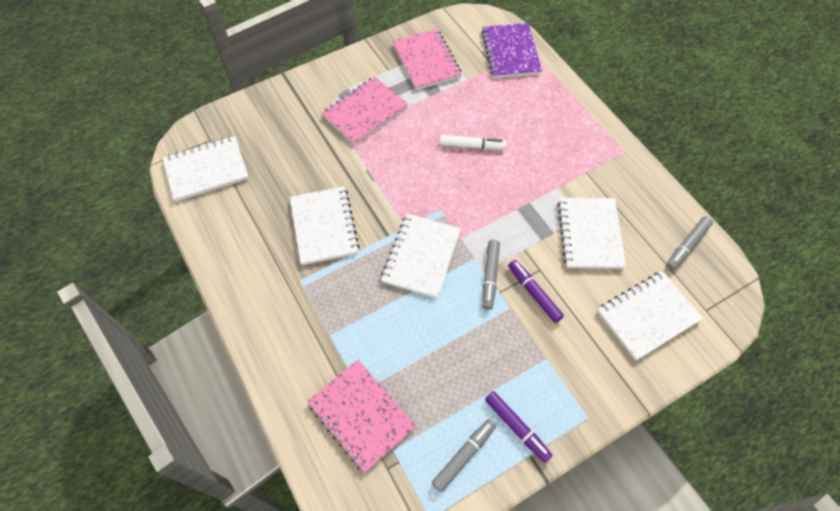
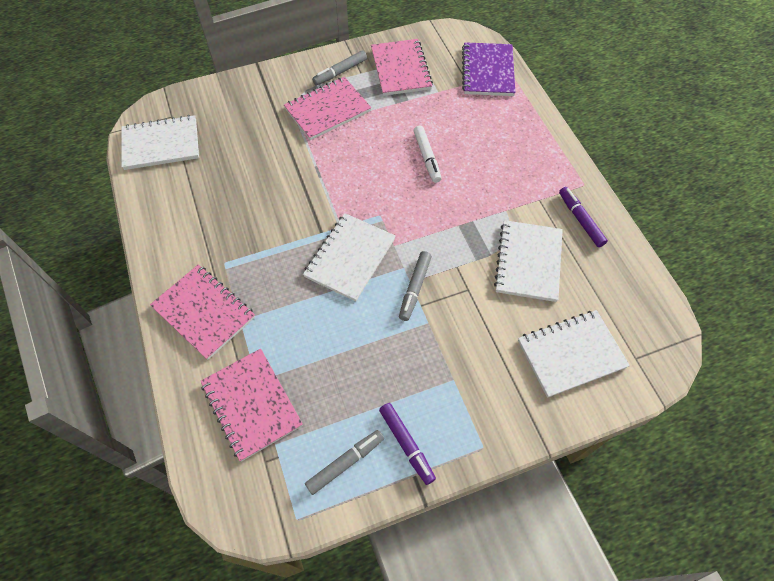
camera: 10 degrees right, 0 degrees up
(292, 333) = (204, 312): none -> pink notebook
(324, 226) = (261, 214): white notebook -> none
(472, 146) = (427, 157): white marker -> white marker turned 60 degrees clockwise
(534, 293) = (456, 312): purple marker -> purple marker (580, 220)
(687, 246) = (629, 289): grey marker -> grey marker (340, 72)

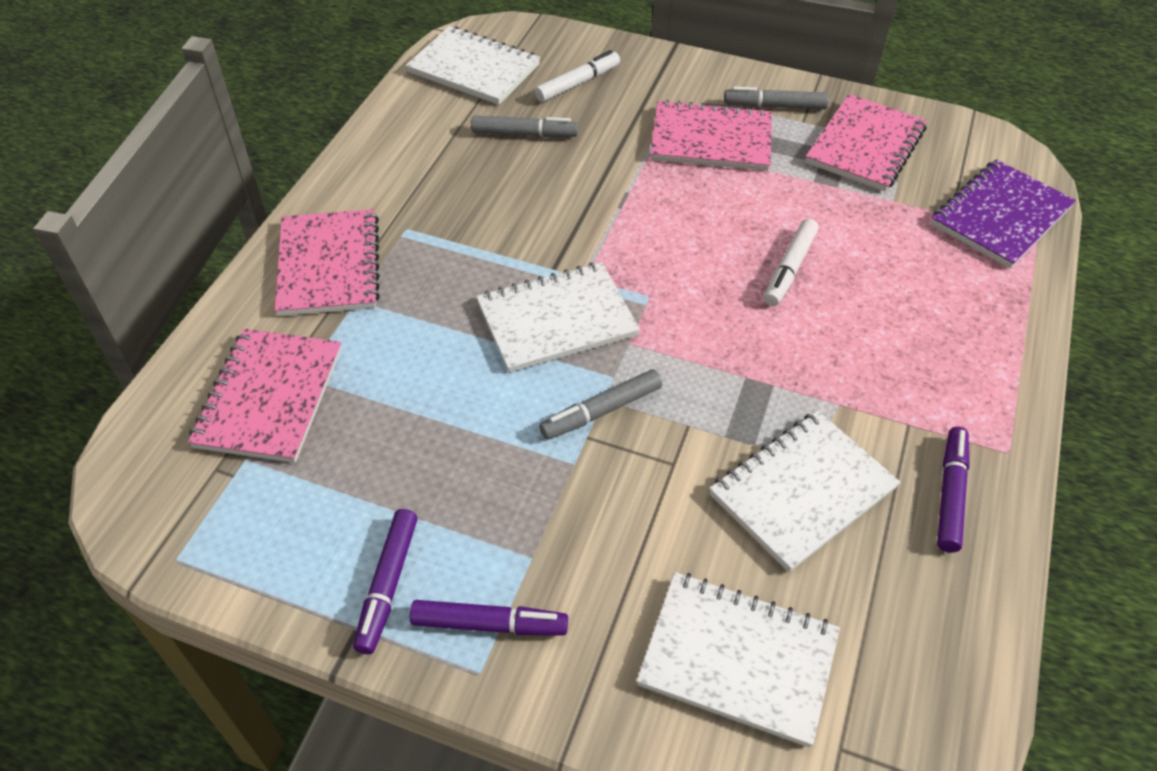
camera: 40 degrees right, 10 degrees down
(228, 119) = (578, 83): none -> white marker
(345, 463) = (295, 545): grey marker -> grey marker (524, 134)
(466, 423) = (489, 624): none -> purple marker

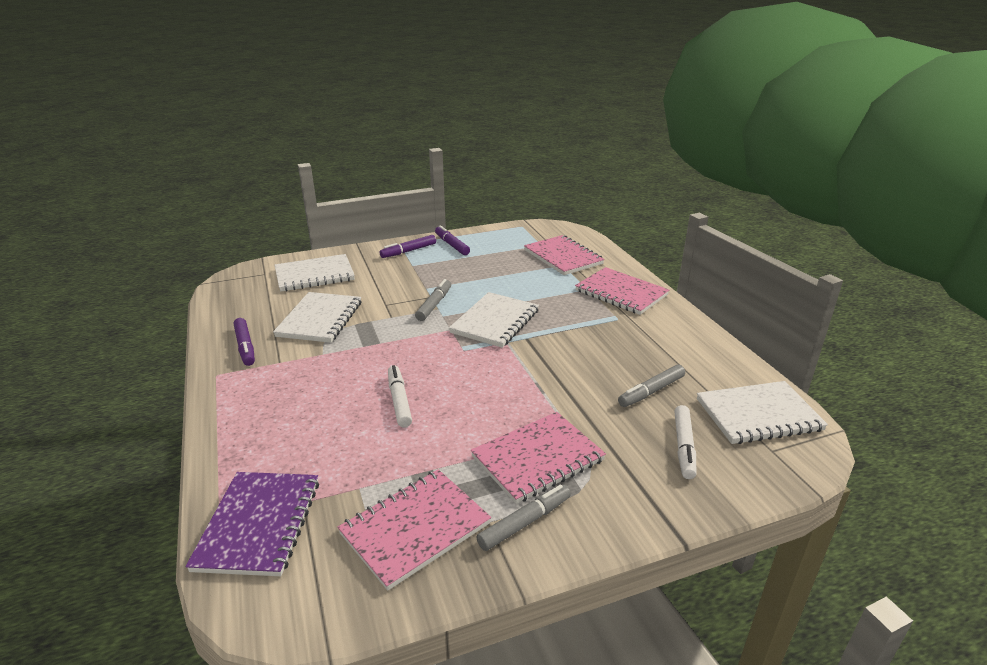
camera: 140 degrees right, 20 degrees down
(865, 146) = (415, 528): pink notebook -> pink notebook turned 60 degrees clockwise

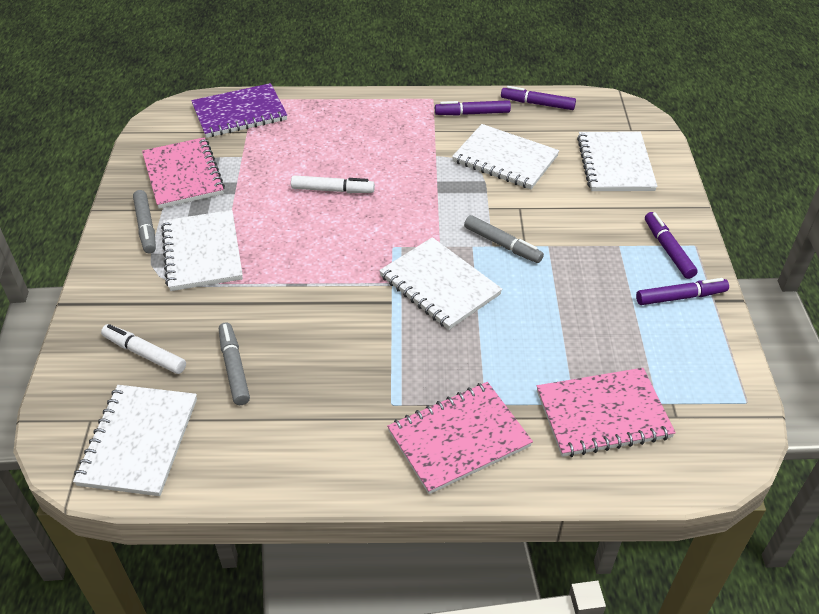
camera: 110 degrees right, 15 degrees up
(225, 316) = (537, 104): none -> purple marker
(259, 524) = (239, 113): purple notebook -> purple notebook turned 45 degrees counterclockwise
(538, 459) = (202, 252): pink notebook -> white notebook

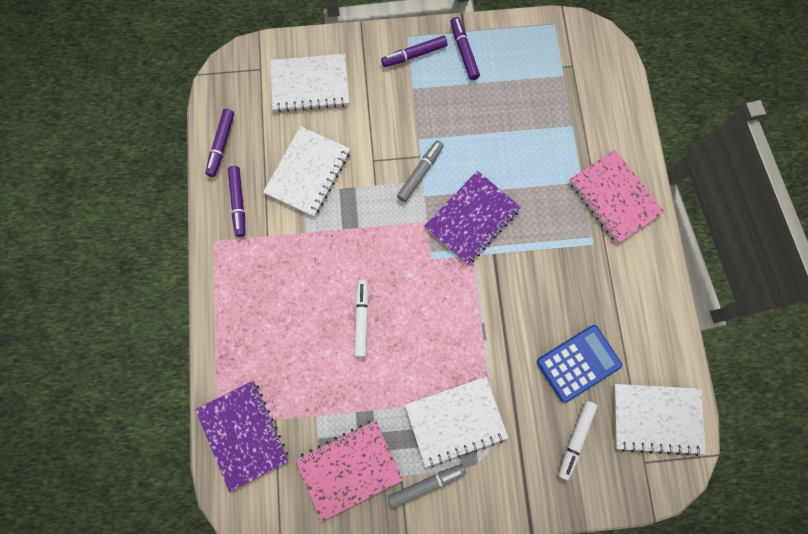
camera: 95 degrees left, 30 degrees up
(234, 368) = (578, 363): grey marker -> blue calculator
(439, 285) = (472, 219): white notebook -> purple notebook
(603, 414) = (578, 108): pink notebook -> none

